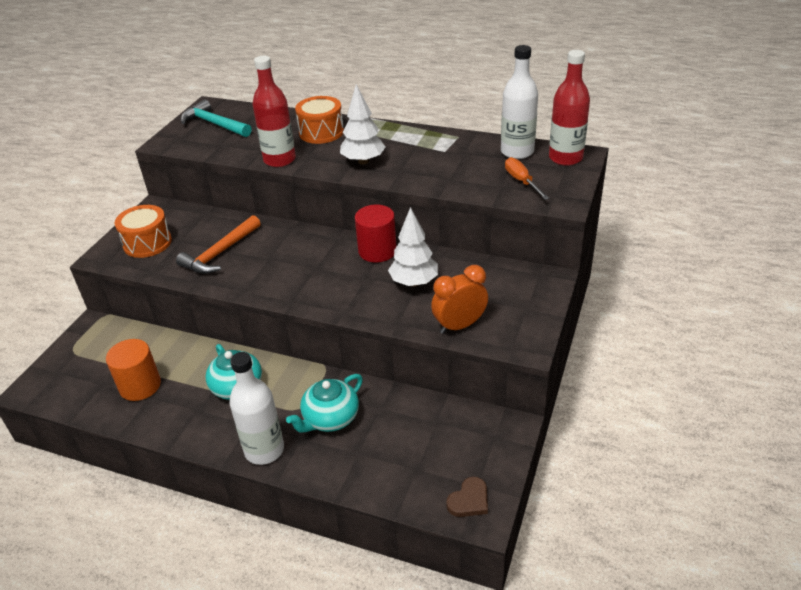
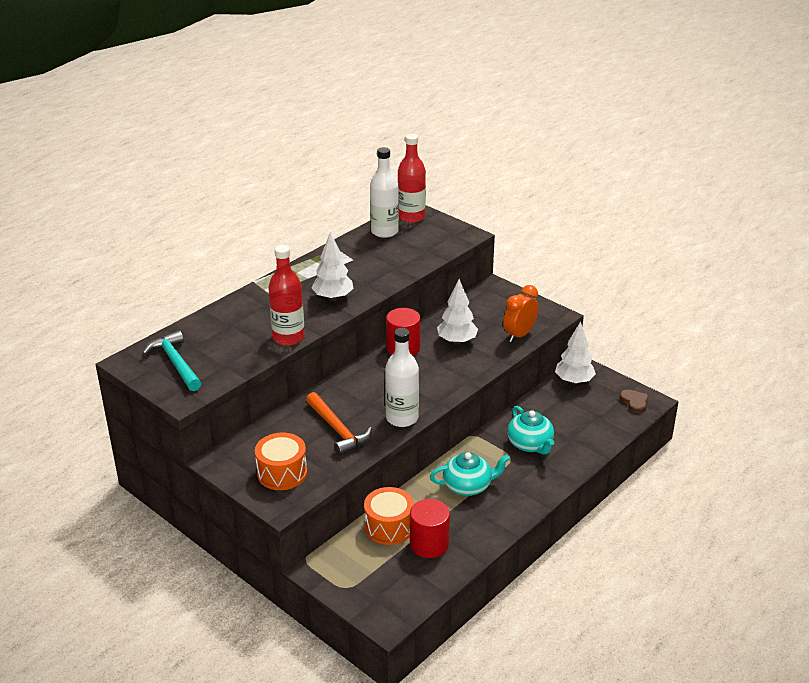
camera: 70 degrees left, 5 degrees down
(140, 386) = (429, 544): orange cylinder -> red cylinder
(214, 124) = (175, 363): turquoise hammer -> turquoise hammer turned 90 degrees clockwise
(264, 450) = (545, 483): white bottle -> white bottle (402, 418)
(321, 132) = (260, 307): orange drum -> orange drum (389, 527)
(459, 325) = (519, 335): orange clock -> orange clock turned 45 degrees clockwise
(477, 426) = (574, 381): none -> white tree
(521, 181) = (427, 241): orange screwdriver -> none

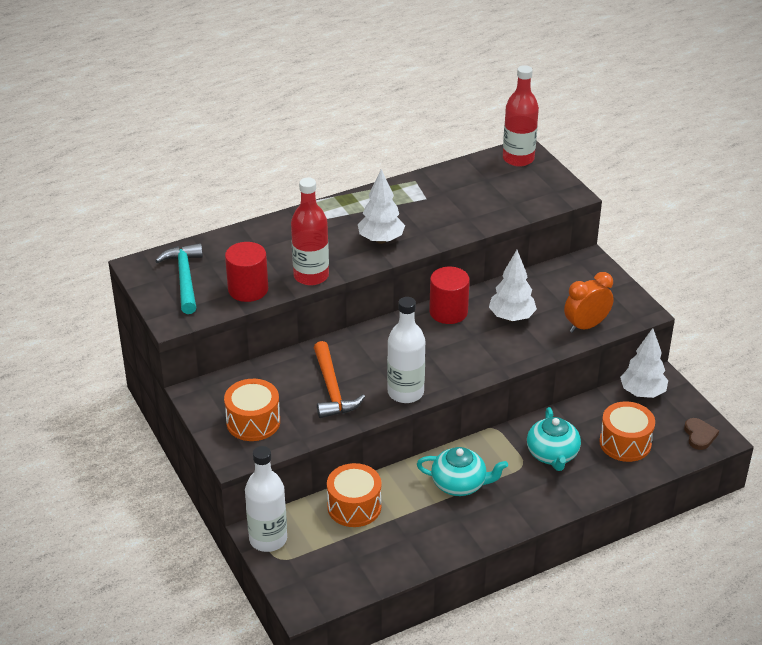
camera: 20 degrees right, 5 degrees up
(384, 232) = (478, 171): white bottle -> white bottle (268, 539)
(429, 544) = (386, 536): red cylinder -> red cylinder (248, 289)
(581, 421) = (625, 443): none -> orange drum

